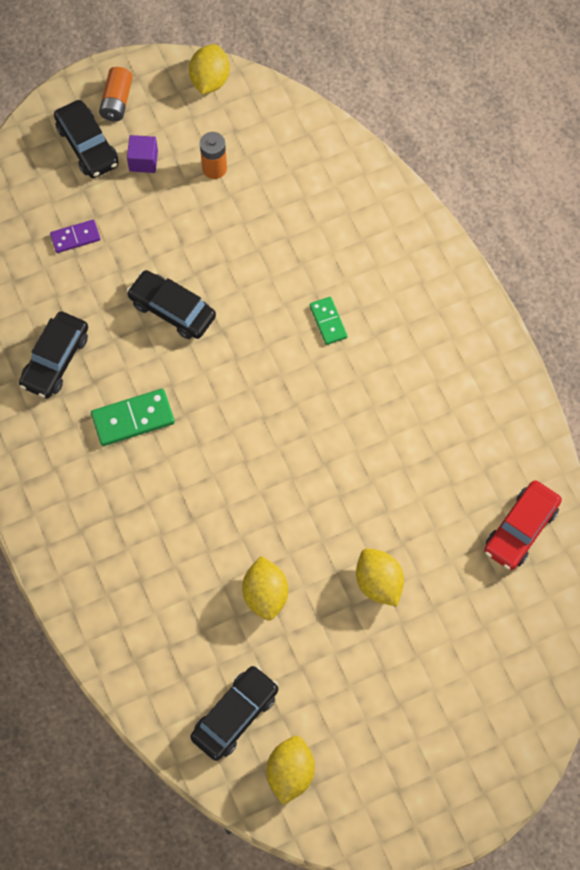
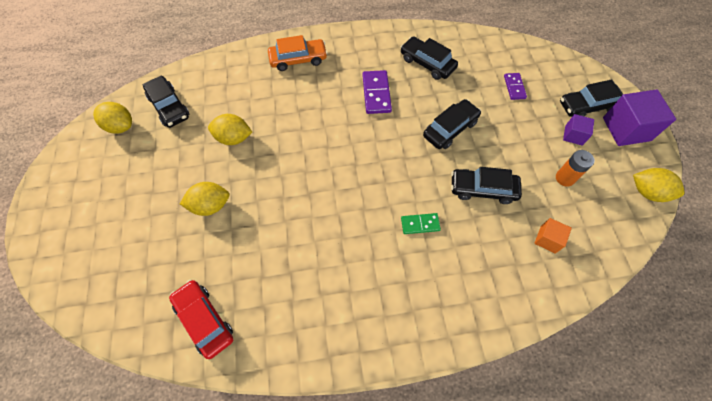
camera: 105 degrees right, 5 degrees down
(91, 552) = (298, 59): none -> orange car
(117, 101) = (626, 129): orange battery -> purple cube
(133, 419) = (376, 93): green domino -> purple domino
(257, 258) = (483, 189): none -> black car
(306, 182) = (547, 239): none -> orange cube

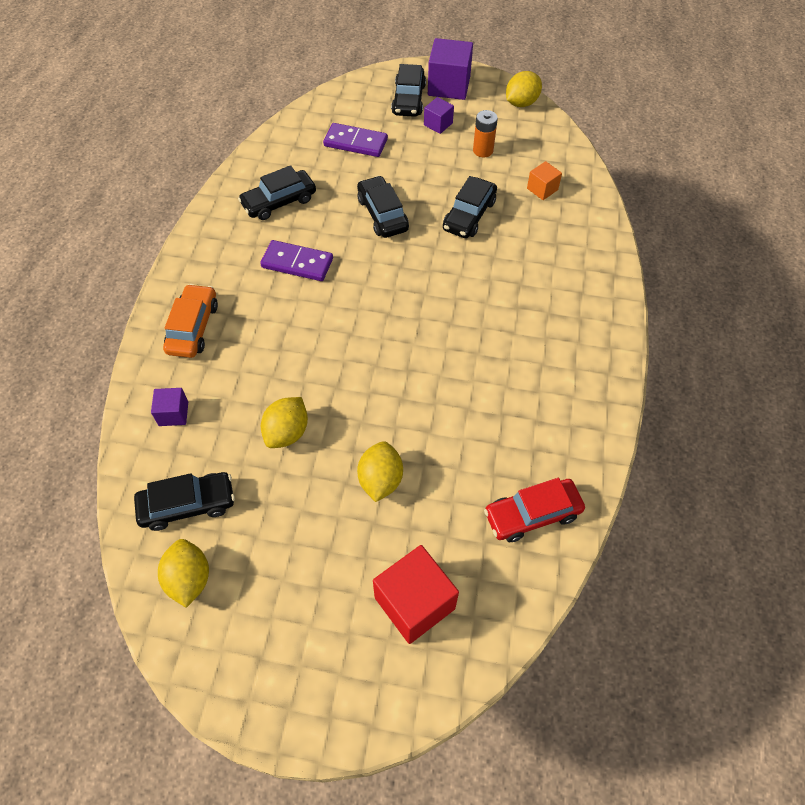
camera: 70 degrees left, 5 degrees down
(120, 126) = (189, 579): yellow lemon -> yellow lemon turned 60 degrees counterclockwise
(120, 257) = (414, 603): none -> red cube
(231, 75) = (173, 413): none -> purple cube
(420, 224) = (488, 279): green domino -> none
(514, 87) = (355, 143): purple domino -> purple domino, size x1.59

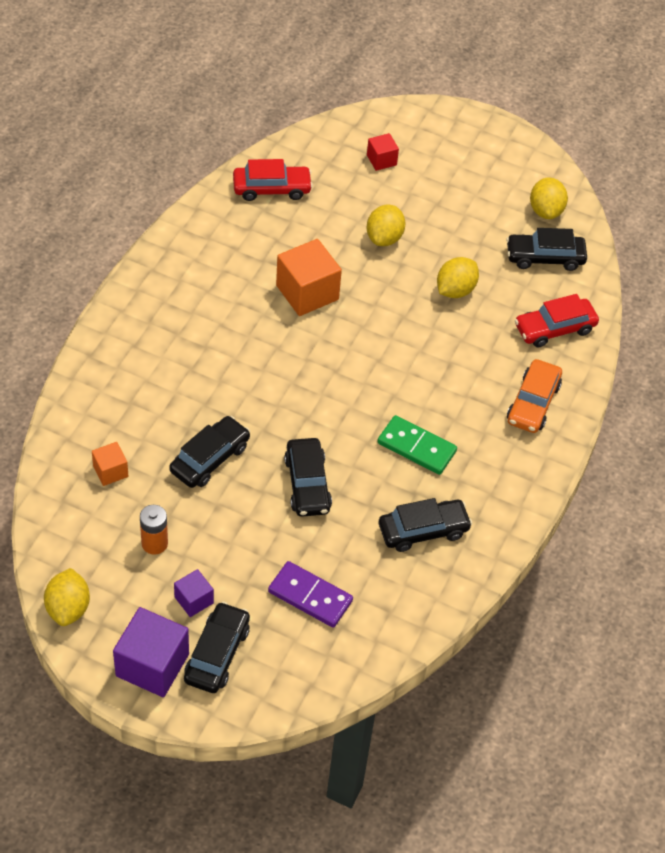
camera: 170 degrees left, 5 degrees down
(173, 413) = (554, 328): purple cube -> red car
(297, 263) = (416, 447): purple domino -> green domino
(414, 603) = (381, 160): red cube -> red cube, size x0.54
(443, 388) = (307, 292): none -> orange cube
(521, 103) = (68, 608): yellow lemon -> yellow lemon turned 60 degrees counterclockwise

